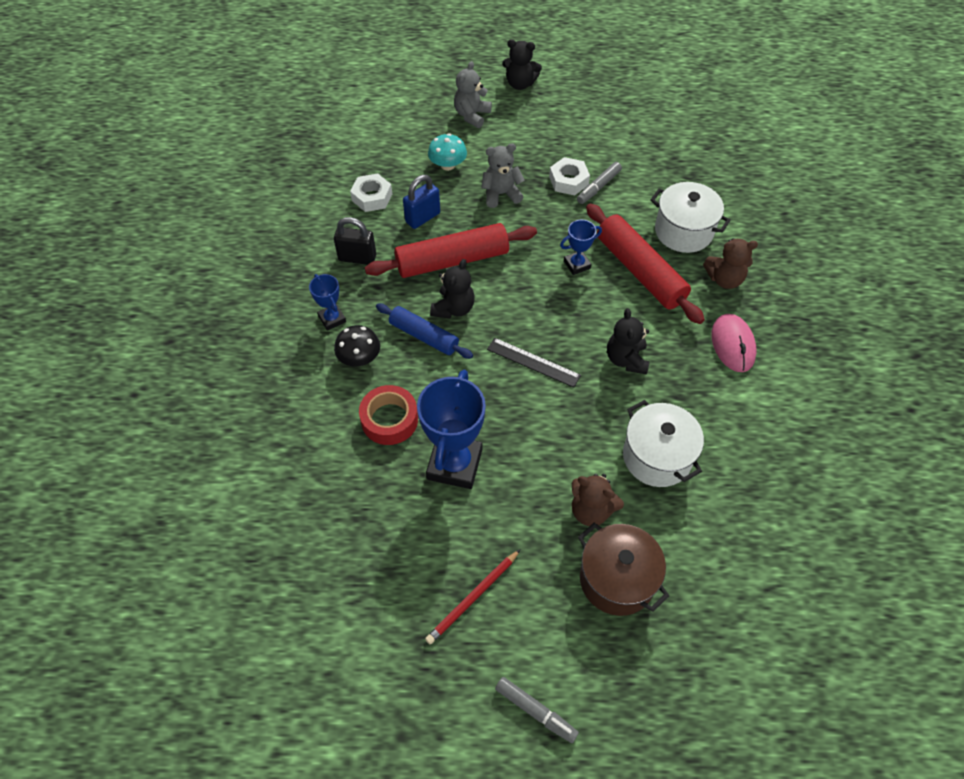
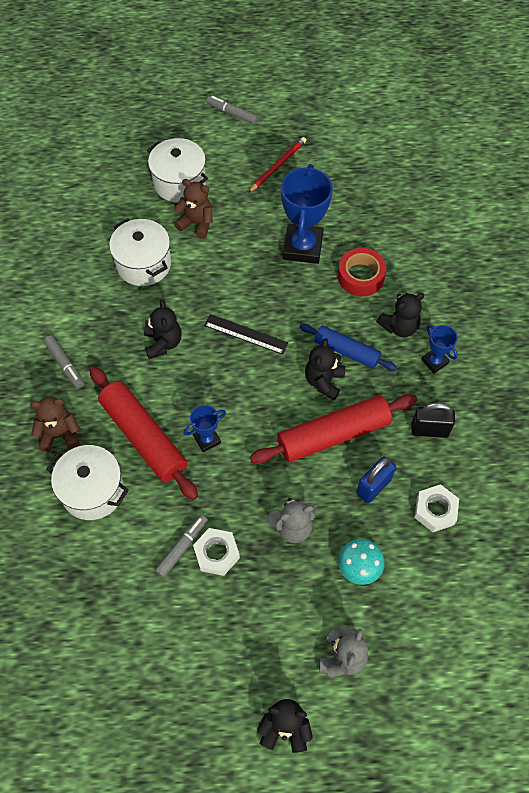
camera: 175 degrees right, 5 degrees up
(359, 358) = (399, 326): black mushroom -> black teddy bear
(617, 579) = (179, 183): brown pot -> white pot
(732, 344) = (65, 364): pink mouse -> grey marker

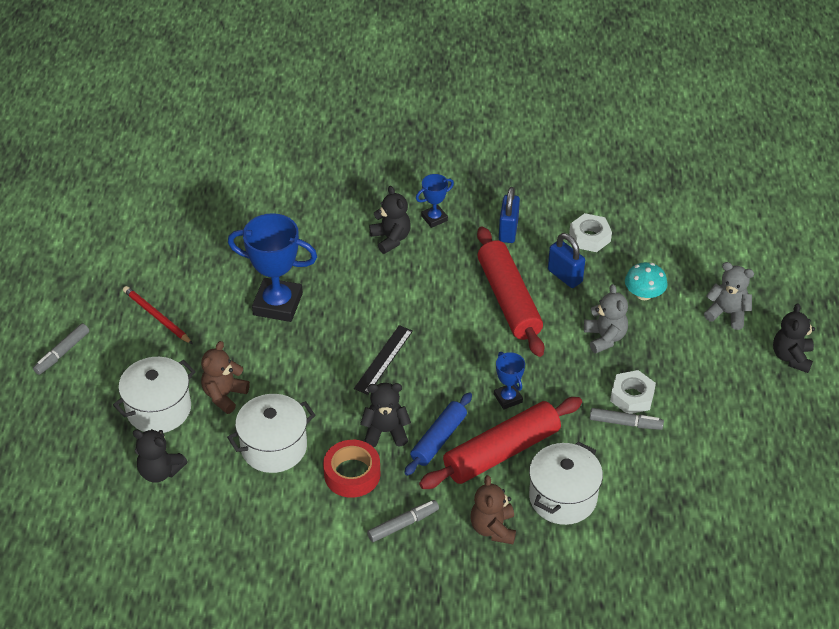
camera: 85 degrees left, 15 degrees down
(182, 547) = (625, 423): grey marker -> grey marker turned 150 degrees clockwise
(324, 381) = (448, 301): black teddy bear -> black teddy bear (160, 471)
(346, 351) = (415, 281): blue rolling pin -> blue rolling pin (438, 439)
(361, 276) = (325, 261): red tape -> red tape (352, 474)
(429, 430) = (508, 231): black padlock -> blue padlock

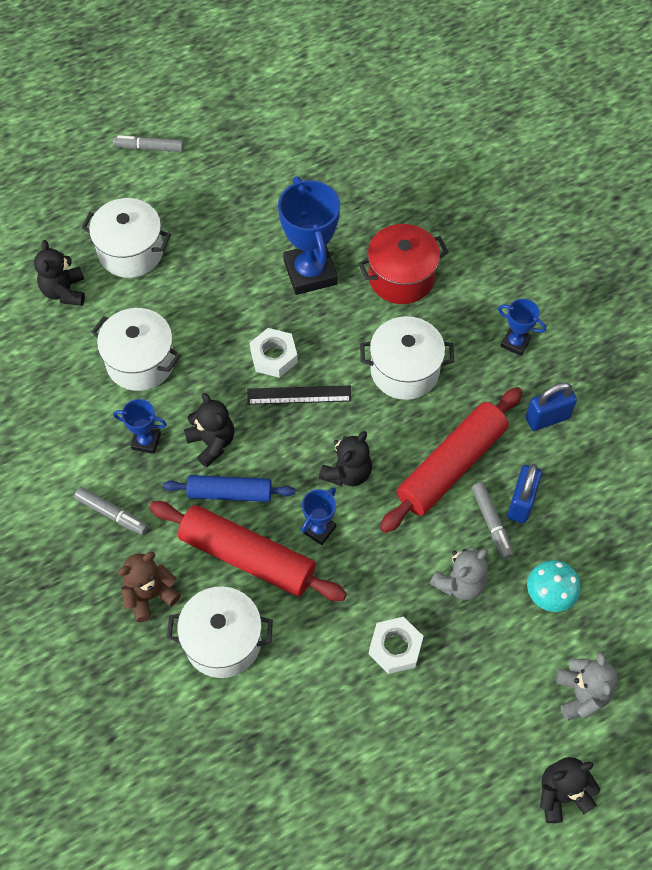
camera: 60 degrees right, 15 degrees up
(157, 317) = (233, 190): red pencil -> none
(224, 395) = (176, 291): brown teddy bear -> none
(327, 254) = (401, 277): none -> red pot
(352, 474) = (146, 441): red tape -> blue trophy
(391, 239) = (459, 320): black teddy bear -> black teddy bear (347, 472)
(410, 289) = (404, 370): none -> white pot
(590, 237) = (596, 500): white nut -> white nut (274, 356)
(625, 423) = (355, 657): grey marker -> grey marker (491, 523)

